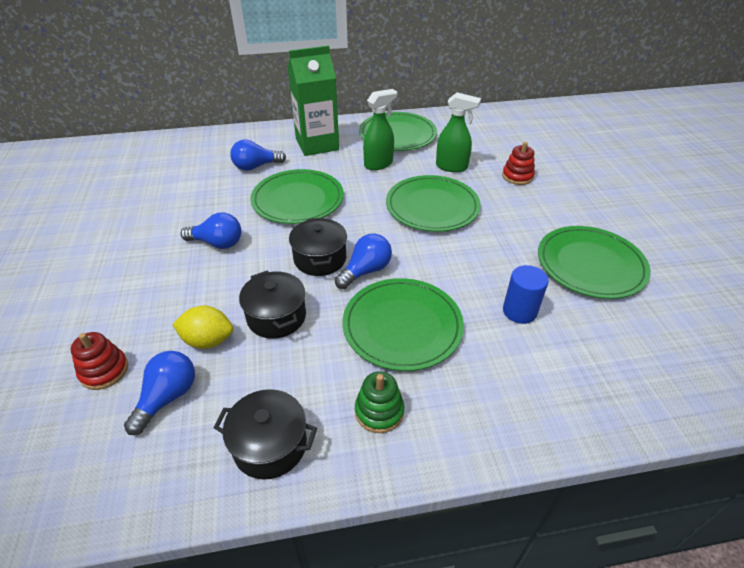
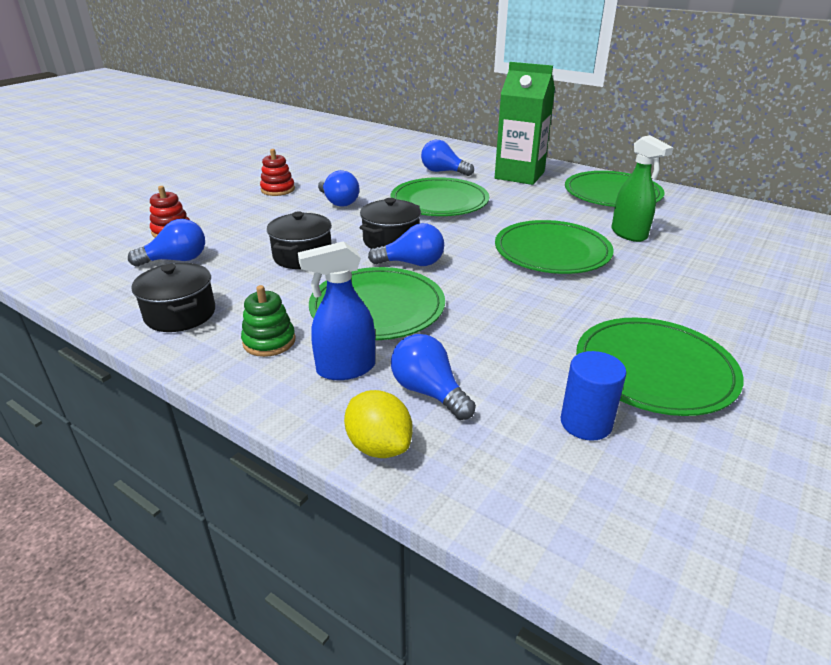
camera: 45 degrees right, 10 degrees down
(208, 340) = (243, 246): yellow lemon -> yellow lemon (379, 446)
(378, 164) = (553, 206): green spray bottle -> none
(460, 391) = (345, 369): none -> blue spray bottle
(517, 176) = (698, 269): red stacking toy -> red stacking toy (278, 190)
(519, 311) = (499, 356): blue cylinder -> blue cylinder (586, 423)
(525, 367) = (429, 392): none -> blue light bulb

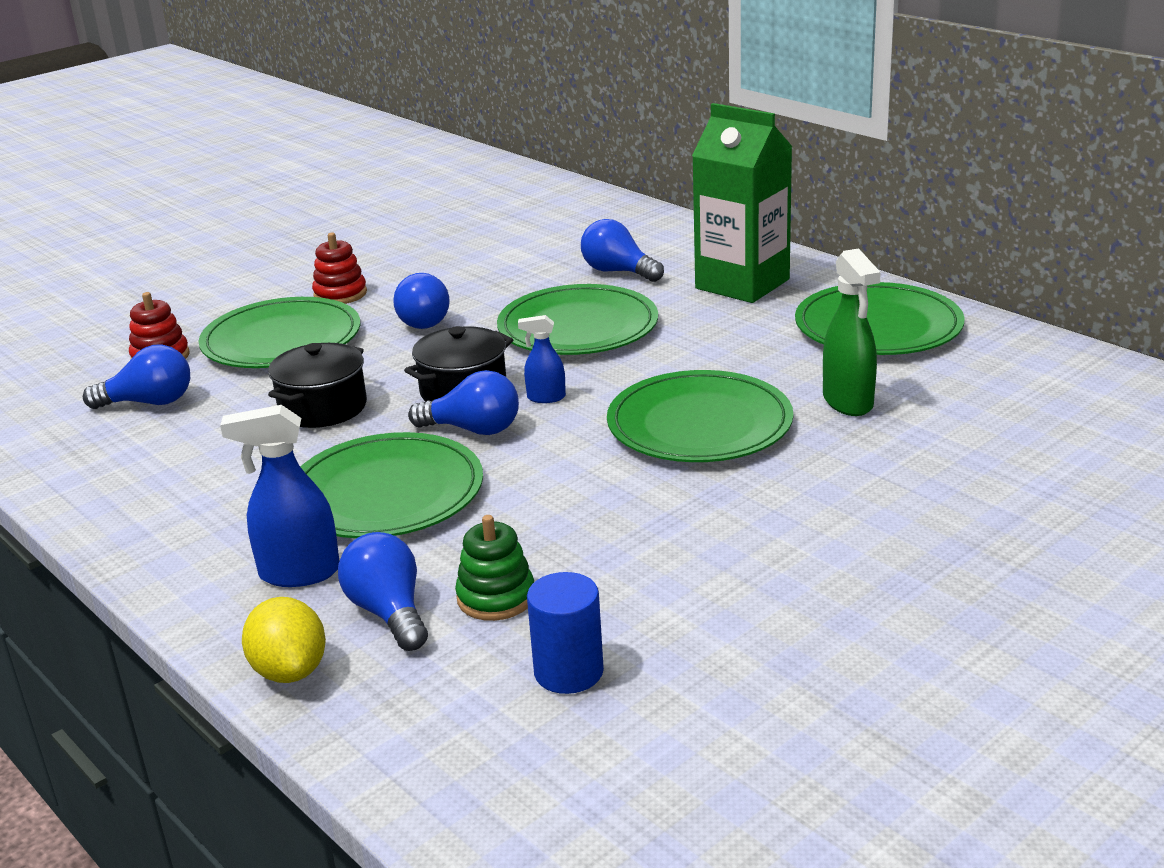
camera: 15 degrees right, 5 degrees down
(180, 314) = (124, 482): black pot -> none
(269, 341) = (220, 528): green stacking toy -> green stacking toy (496, 597)
(446, 242) = (545, 397): none -> blue spray bottle
(654, 369) = (718, 613): green plate -> green plate (281, 340)

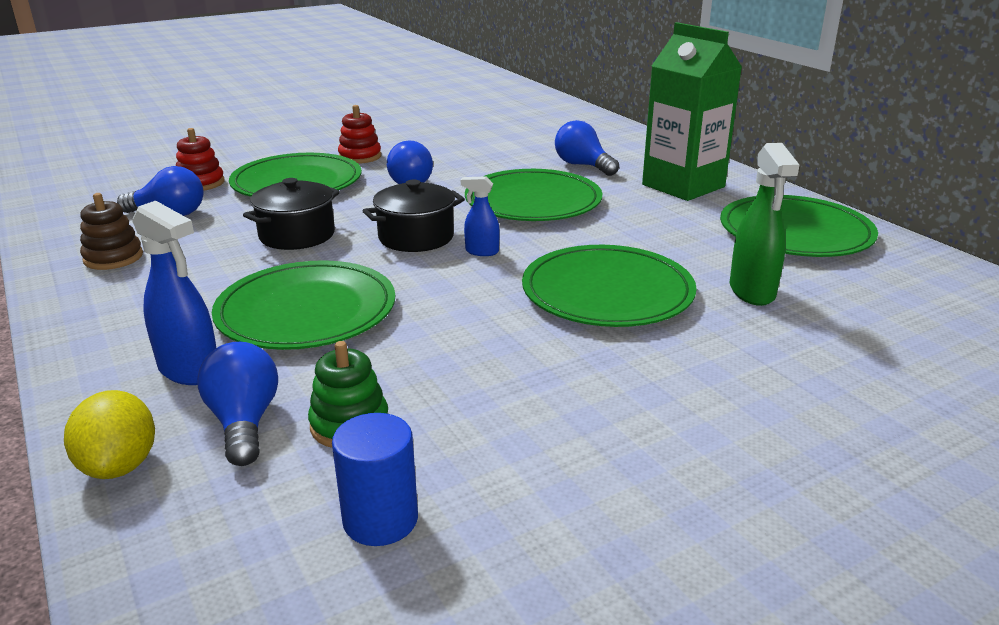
camera: 10 degrees right, 0 degrees up
(121, 466) = (113, 258): none -> brown stacking toy
(299, 573) = (190, 370): blue spray bottle -> blue spray bottle turned 150 degrees counterclockwise
(473, 429) = (408, 269): blue light bulb -> none

